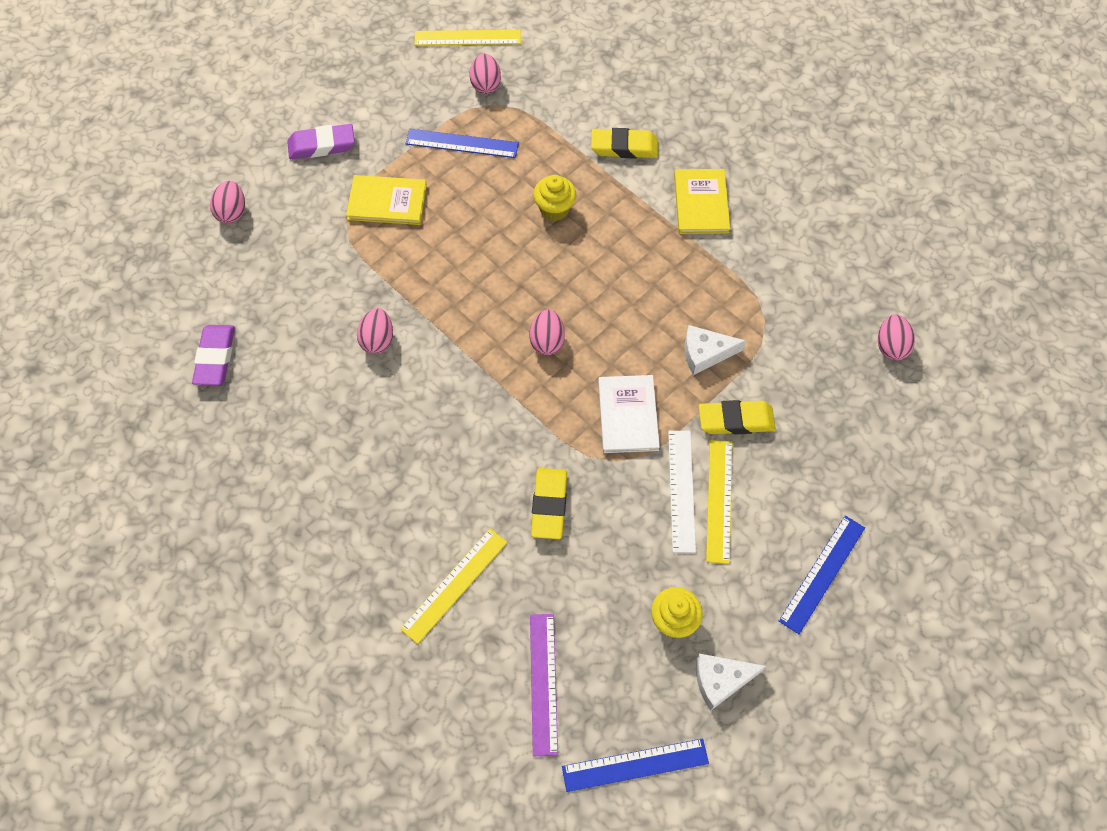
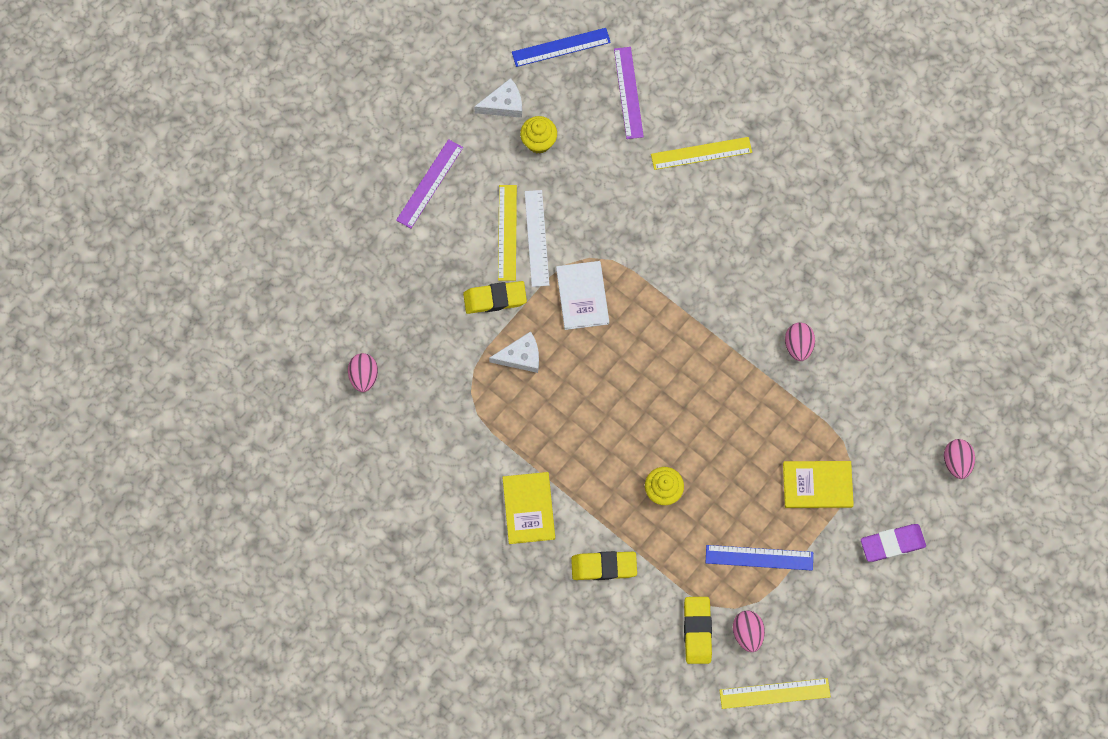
camera: 175 degrees right, 10 degrees up
(215, 357) = (929, 318): purple eraser -> none
(454, 585) = (701, 153): yellow ruler -> yellow ruler turned 45 degrees clockwise
(547, 341) = (655, 356): pink egg -> none
(549, 505) = (638, 218): yellow eraser -> yellow eraser (697, 630)
(822, 573) = (430, 184): blue ruler -> purple ruler

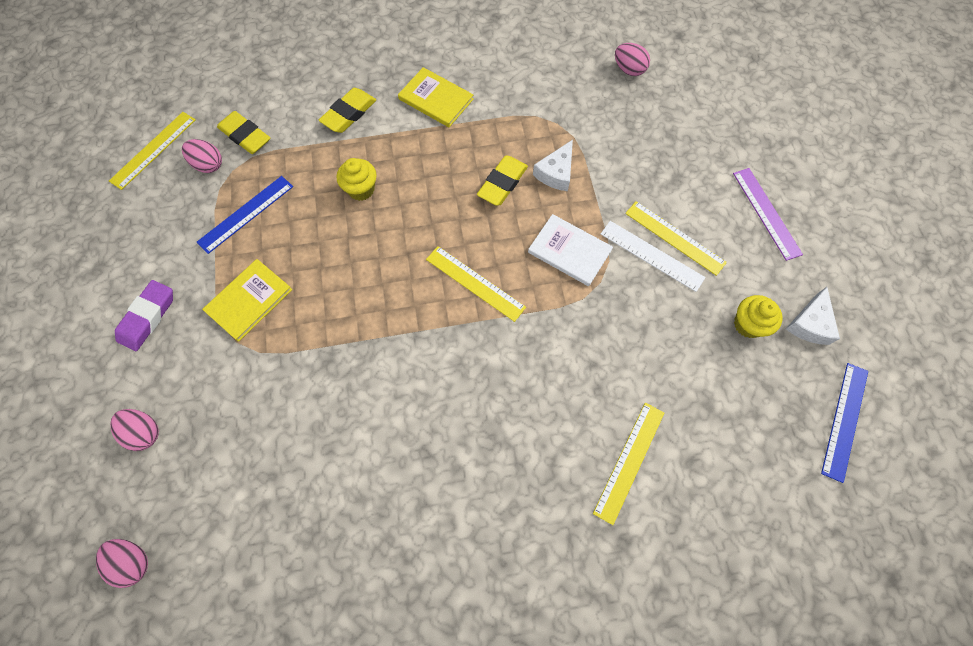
camera: 130 degrees right, 5 degrees down
(495, 299) = (620, 188): yellow eraser -> yellow eraser (502, 183)
(628, 92) = (748, 445): purple ruler -> none
(665, 341) = (475, 283): none -> yellow ruler
(797, 345) = (371, 387): pink egg -> pink egg (133, 561)

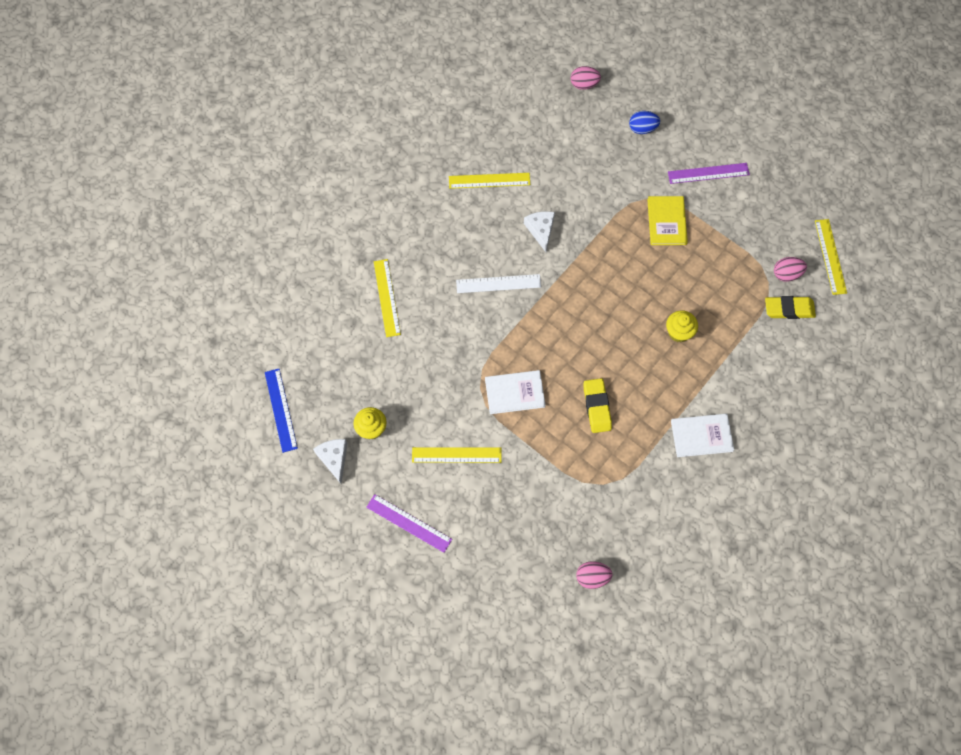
camera: 140 degrees right, 0 degrees up
(144, 432) = (642, 129): pink egg -> blue egg
(148, 317) = (708, 173): purple eraser -> purple ruler
(246, 214) = (727, 264): blue ruler -> none
(349, 114) = (745, 377): yellow eraser -> none
(436, 99) = (701, 436): yellow book -> white book
(475, 283) = (553, 329): yellow ruler -> yellow ruler (489, 181)
(556, 173) = (570, 442): white cheese -> white cheese (540, 230)
(651, 256) = (462, 430): white ruler -> white ruler (498, 283)

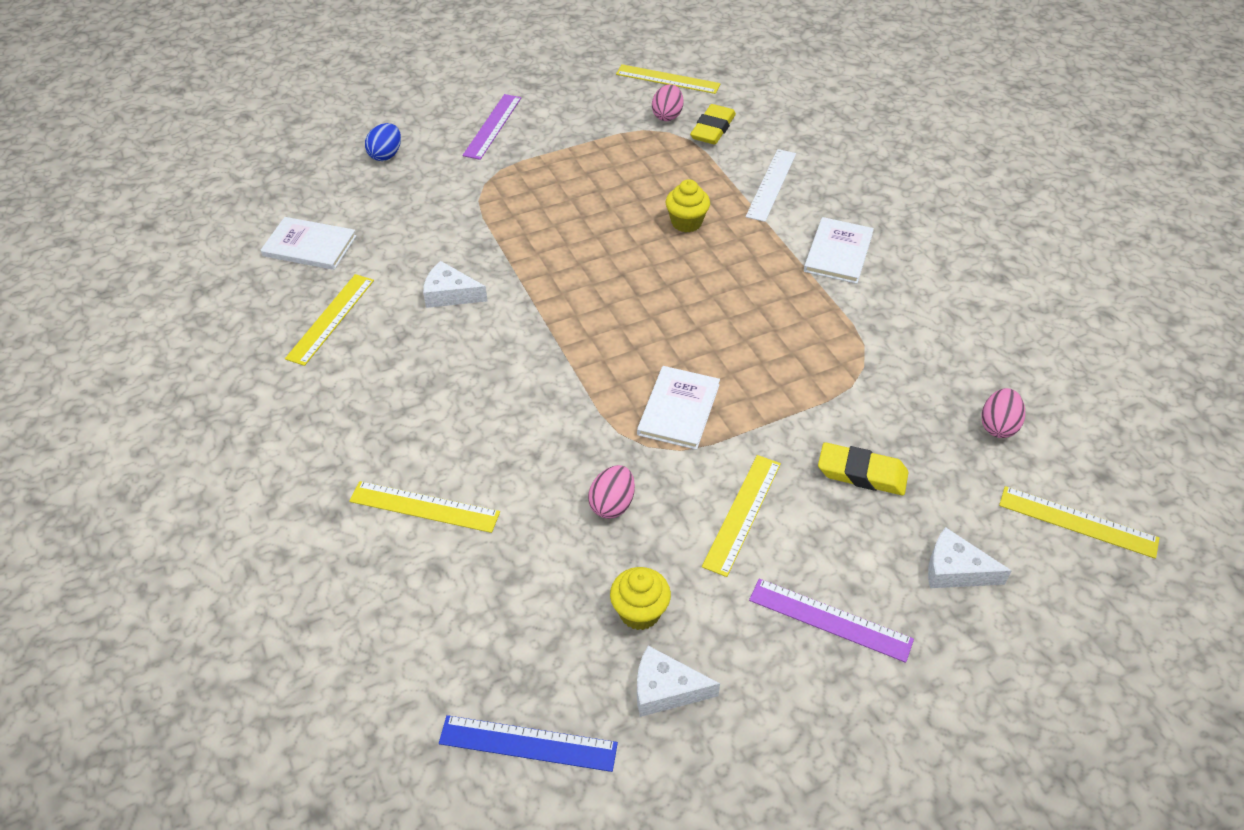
camera: 65 degrees left, 20 degrees down
(409, 523) = (830, 619): purple ruler -> purple ruler turned 60 degrees clockwise
(470, 579) = (955, 570): none -> white cheese
(498, 283) = (497, 366): white ruler -> white ruler (771, 184)
(538, 639) = (1078, 521): none -> yellow ruler
(539, 136) = (309, 246): none -> white book
(584, 84) = (276, 181): pink egg -> pink egg (612, 504)
(597, 407) = (747, 332): yellow eraser -> yellow eraser (862, 473)
(667, 221) = (529, 180): yellow book -> none

